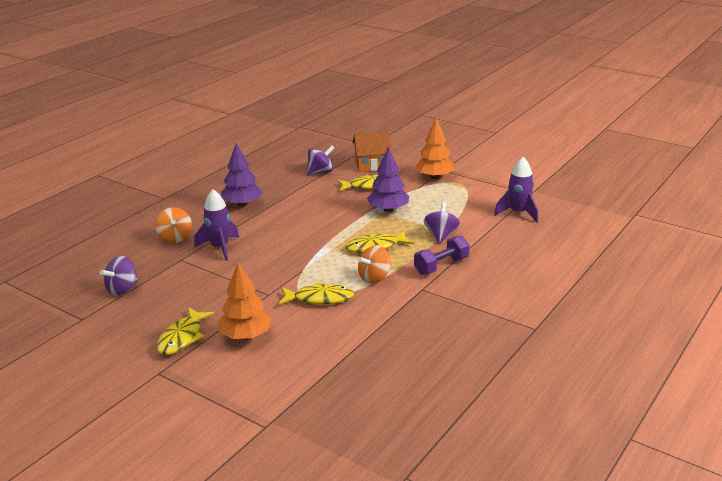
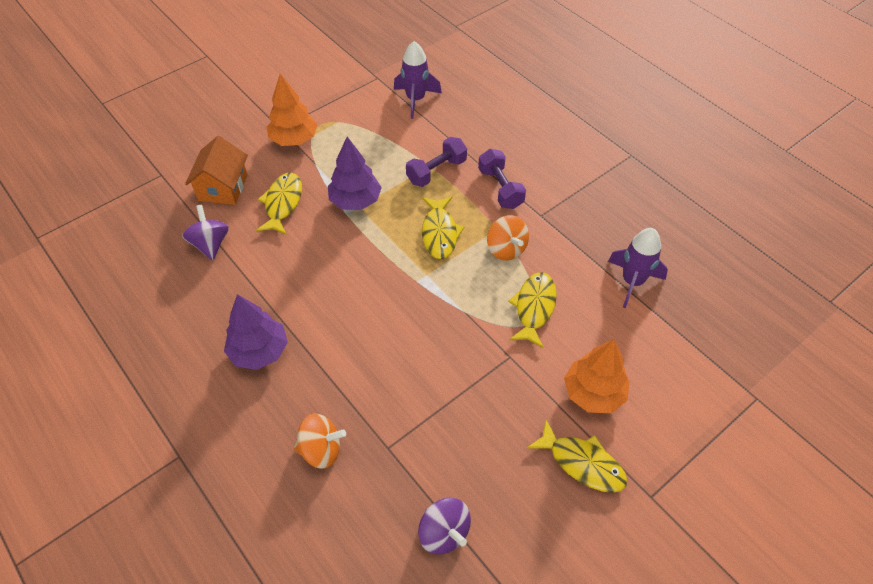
camera: 75 degrees left, 25 degrees up
(220, 248) = (374, 395): purple rocket -> purple rocket (632, 282)
(441, 235) = (436, 171): purple spinning top -> purple dumbbell

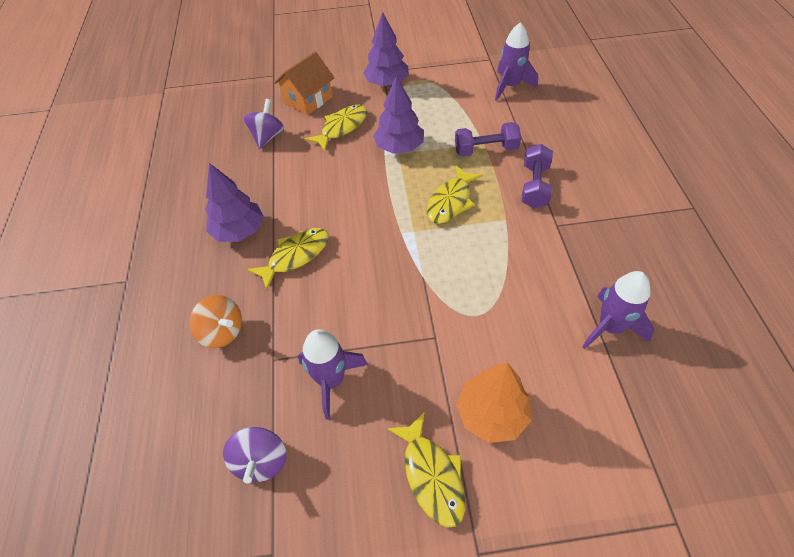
camera: 35 degrees right, 0 degrees up
(294, 139) = (387, 83): orange tree -> purple tree
(452, 437) = (331, 381): none -> purple rocket
(506, 249) = (501, 241): orange spinning top -> none
(534, 308) = (490, 304): yellow fish -> yellow fish (295, 256)

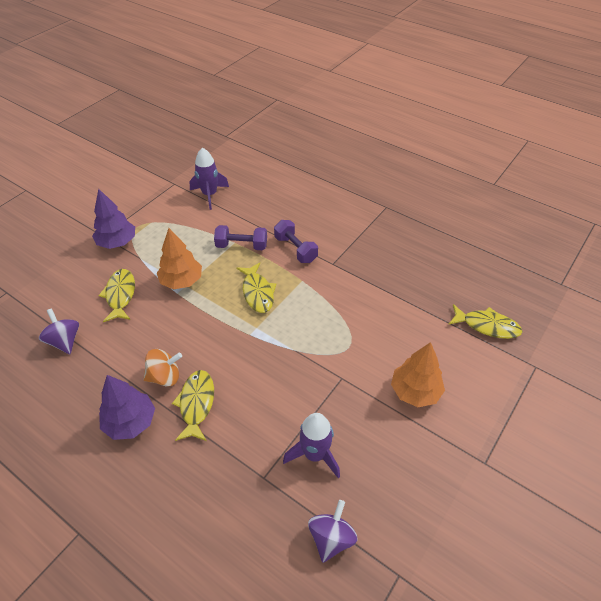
camera: 50 degrees left, 5 degrees down
(222, 332) = (207, 494): orange spinning top -> orange spinning top (165, 377)
(261, 461) = (331, 538): purple spinning top -> purple spinning top turned 105 degrees counterclockwise
(308, 99) = (65, 292): orange house -> none
(399, 147) = (182, 281): purple tree -> orange tree
(432, 475) = (424, 449): yellow fish -> yellow fish (487, 326)
(486, 150) = (241, 246): purple dumbbell -> purple dumbbell turned 60 degrees clockwise
(610, 327) = (417, 299): purple rocket -> none

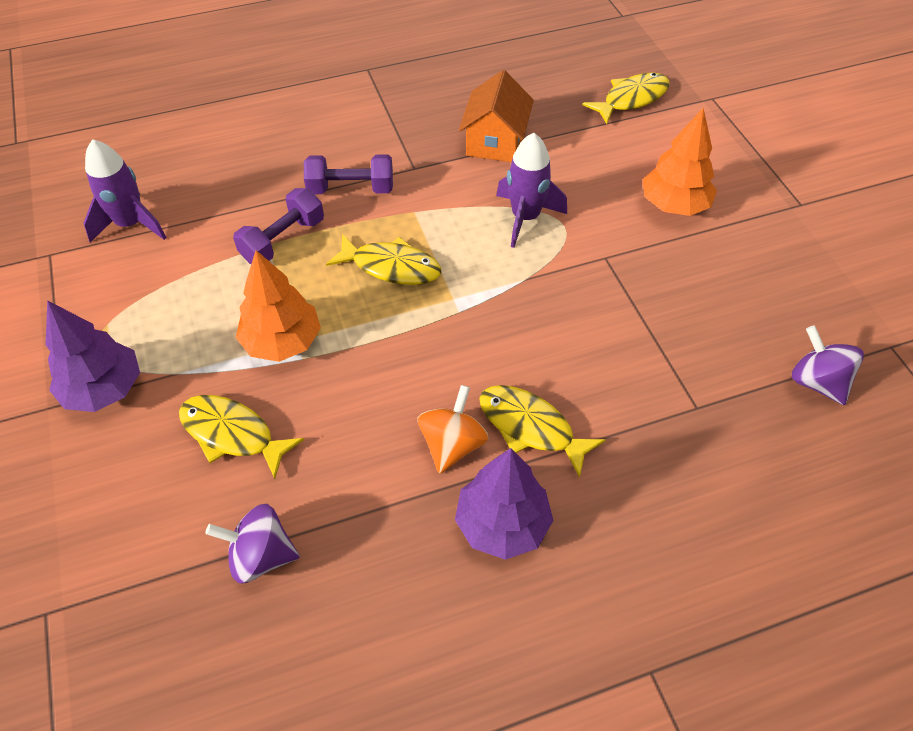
camera: 55 degrees left, 5 degrees up
(315, 455) = (698, 340): purple rocket -> purple rocket (525, 218)
(384, 284) = (495, 142): none -> orange house

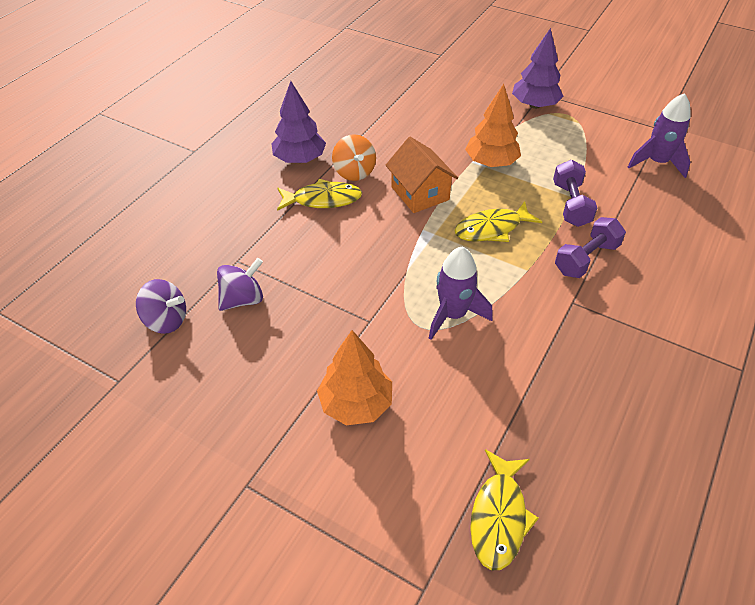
camera: 140 degrees right, 5 degrees down
(232, 434) = (457, 122): yellow fish -> none
(261, 556) = (388, 100): purple spinning top -> purple spinning top (243, 299)
(495, 142) = (551, 367): orange house -> orange house (420, 193)

